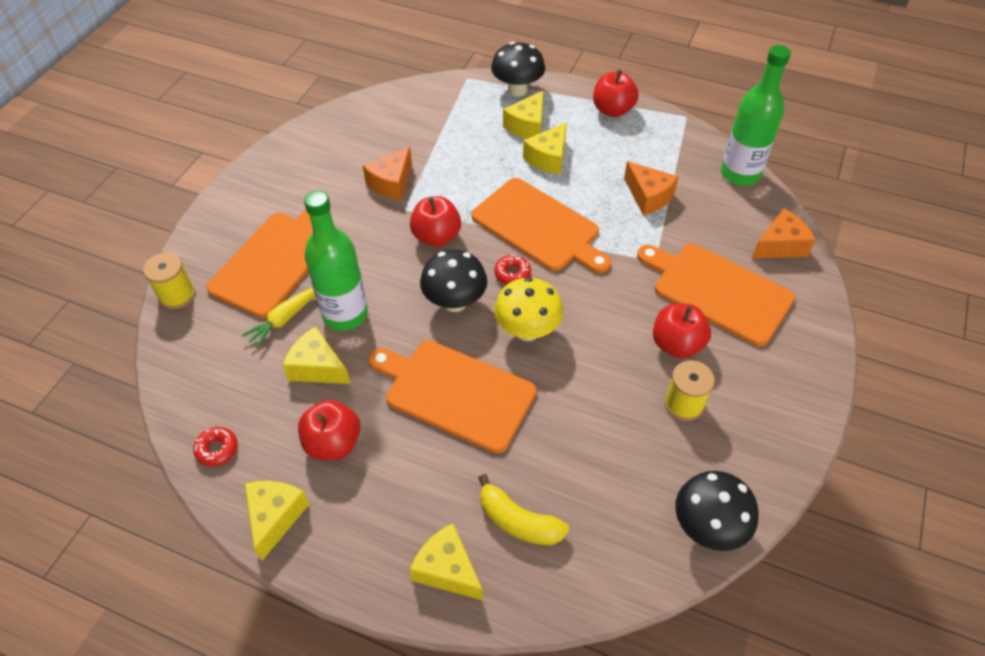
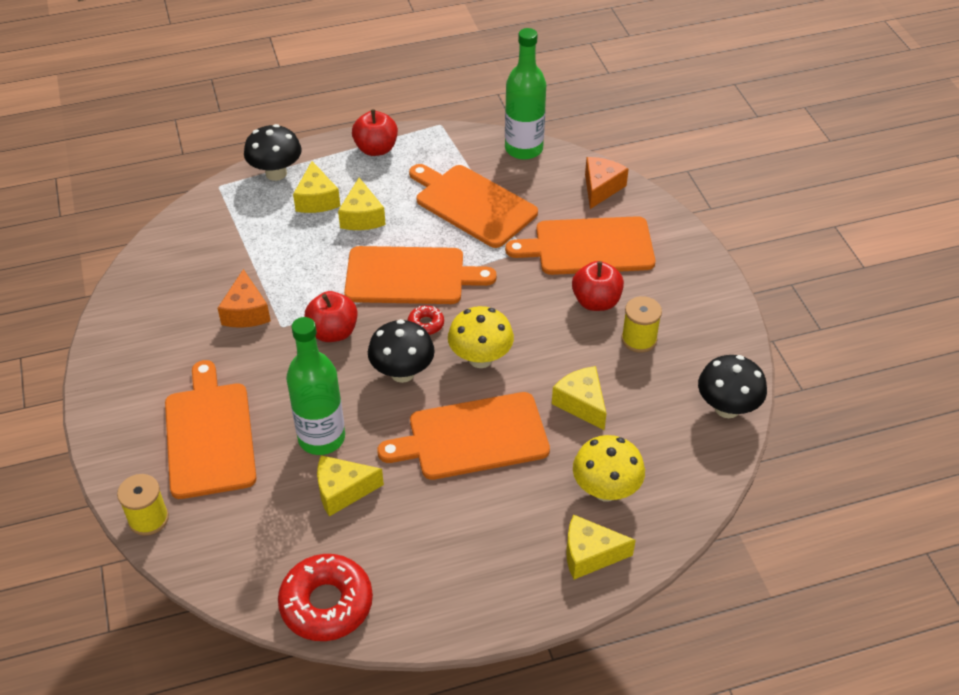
camera: 40 degrees left, 5 degrees down
(217, 449) = (326, 604): red donut -> red donut, size x2.13
(275, 517) = (428, 614): yellow cheese -> yellow cheese (581, 404)
(284, 320) = (272, 475): yellow carrot -> none
(333, 443) = (416, 534): red apple -> none
(518, 521) = (606, 490): yellow banana -> yellow mushroom
(648, 196) = (472, 204): orange cheese -> orange cutting board

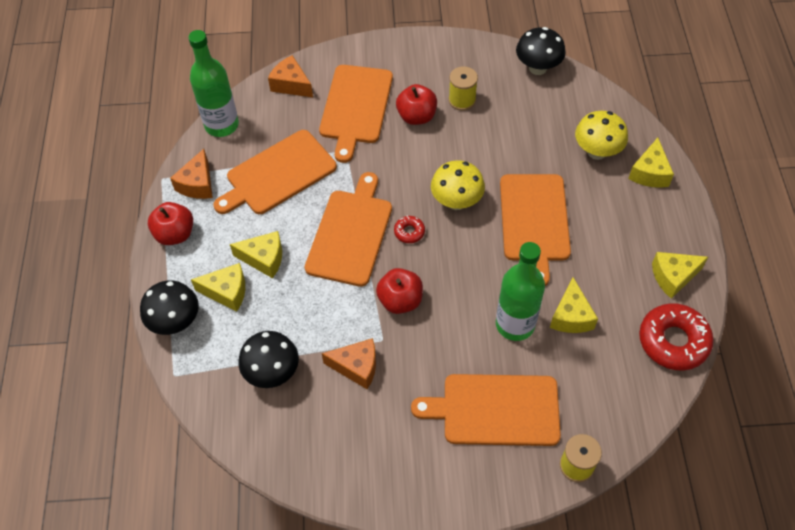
camera: 75 degrees left, 10 degrees up
(402, 373) = (458, 257): black mushroom -> black mushroom (272, 372)
(441, 150) = (197, 184): none -> orange cheese
(581, 404) = (516, 148): yellow cheese -> yellow cheese (673, 277)

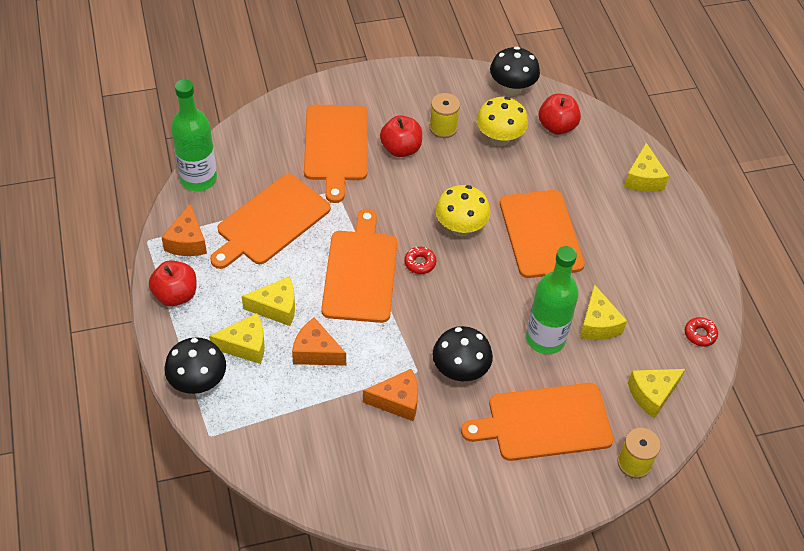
camera: 15 degrees left, 5 degrees down
(272, 372) = (312, 418): black mushroom -> black mushroom (460, 371)
(291, 85) = (263, 130): orange cheese -> orange cheese (316, 352)
(400, 300) = (426, 331): red apple -> red apple (557, 126)
(597, 152) = (588, 164): yellow mushroom -> yellow mushroom (499, 139)
(673, 277) = (687, 274): yellow cheese -> yellow cheese (652, 394)
(673, 341) = (700, 334): red donut -> red donut, size x0.47

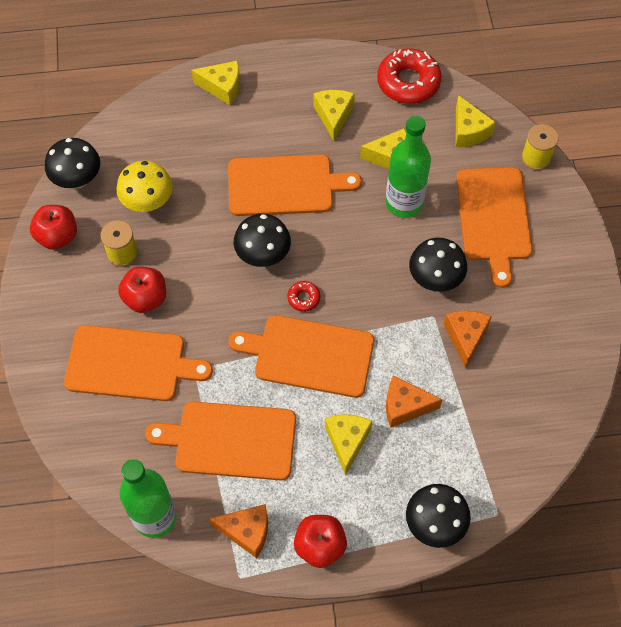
camera: 80 degrees left, 10 degrees up
(245, 345) = (392, 475): yellow cheese -> yellow cheese (333, 116)
(270, 222) = (230, 440): orange cutting board -> orange cutting board turned 135 degrees clockwise
(316, 352) = (405, 406): orange cheese -> orange cheese turned 60 degrees clockwise
(460, 228) = (263, 255): yellow mushroom -> black mushroom
(557, 126) = (140, 147): red apple -> red apple (57, 236)
(700, 334) = (408, 82): red donut -> red donut, size x2.13

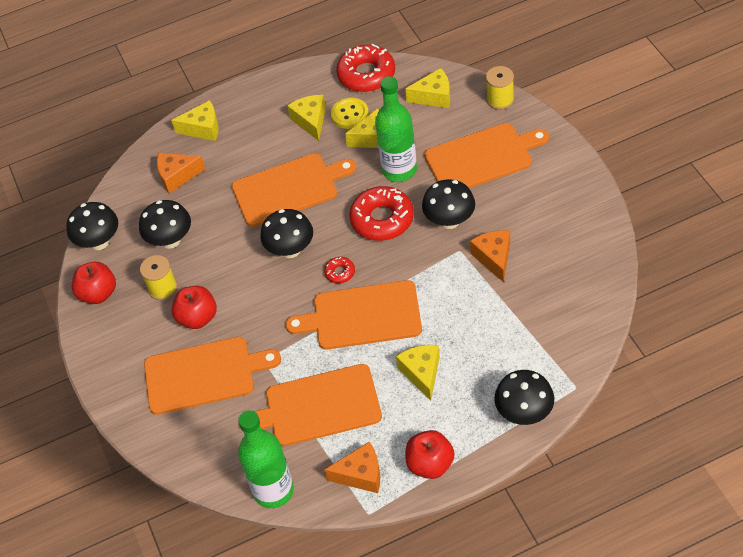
camera: 10 degrees left, 10 degrees down
(148, 202) = (170, 240): yellow mushroom -> black mushroom
(367, 253) = (382, 219): none -> red donut
(375, 122) = (350, 114): none -> yellow button
(405, 406) = (462, 329): orange cheese -> orange cheese (177, 176)
(468, 131) = (434, 96): yellow cheese -> yellow cheese turned 60 degrees counterclockwise
(493, 218) = (482, 158): orange cutting board -> orange cutting board turned 90 degrees counterclockwise

